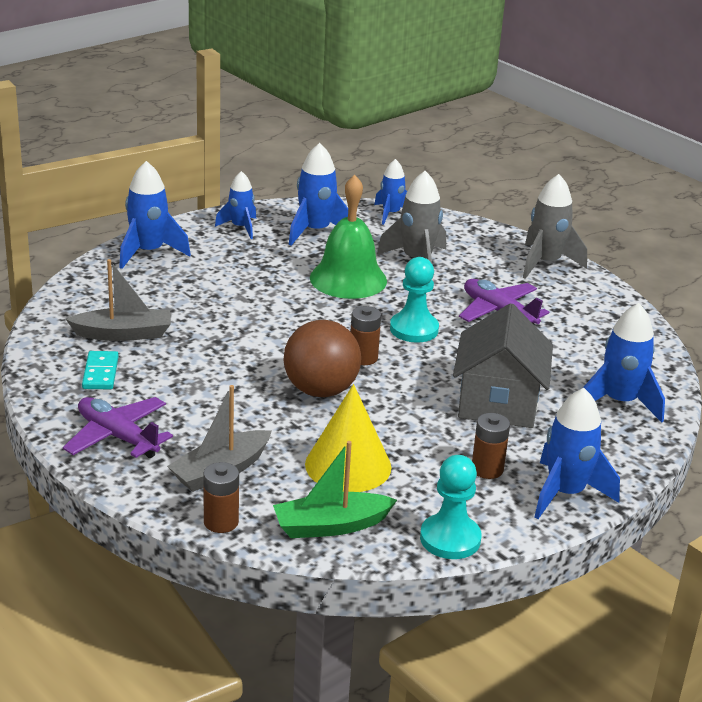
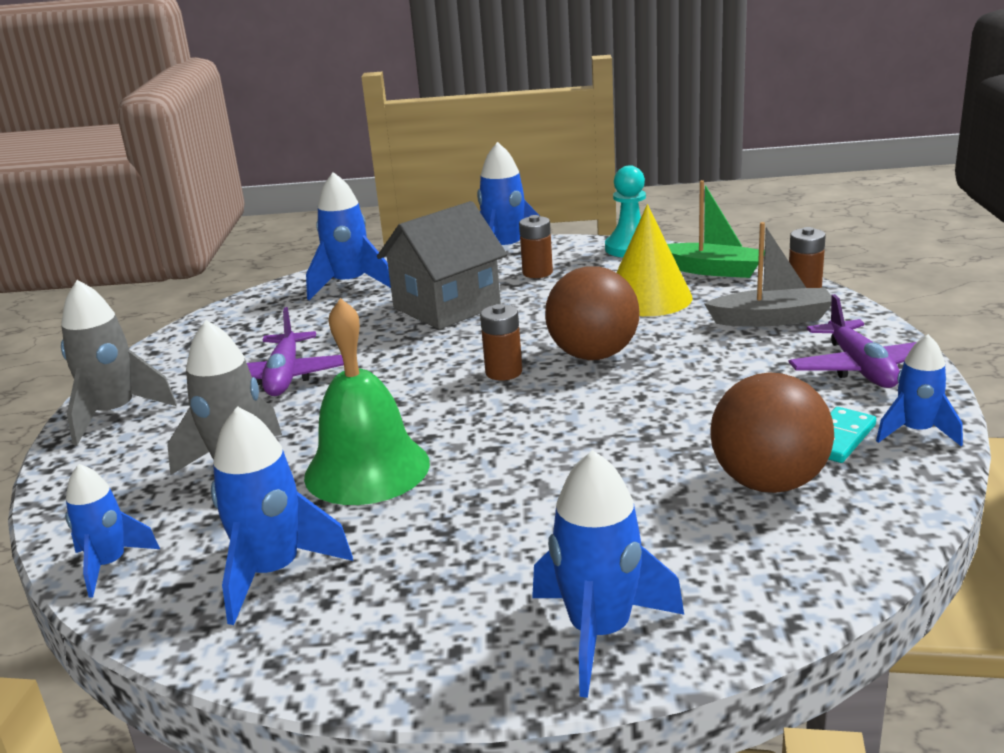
camera: 135 degrees left, 5 degrees down
(123, 334) = (768, 483): grey boat -> brown ball
(240, 227) = (374, 632): blue rocket -> blue rocket (916, 432)
(414, 329) = (402, 385): turquoise pawn -> none

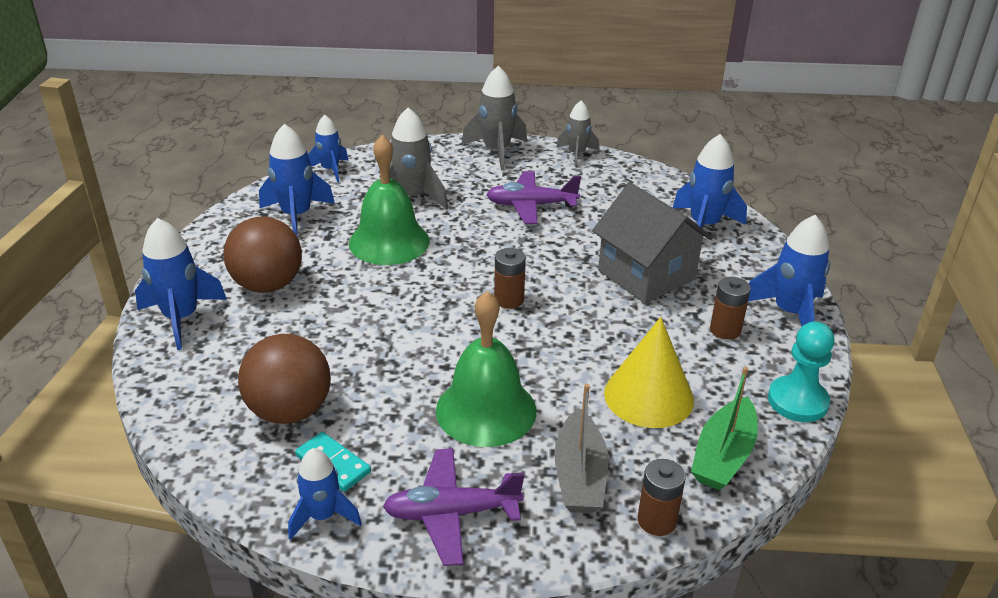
camera: 90 degrees right, 10 degrees up
(153, 358) = (577, 154): none -> grey rocket
(593, 355) = (527, 348): brown ball -> brown ball (268, 285)
(705, 366) = (486, 410): none -> green bell

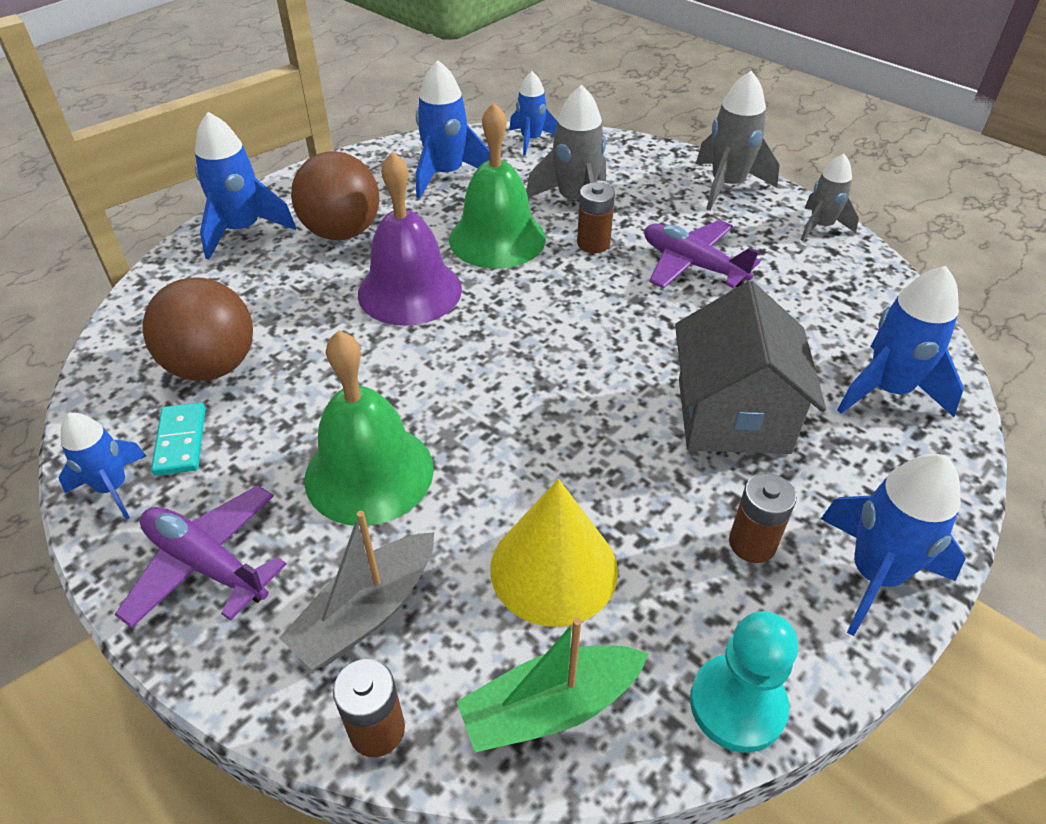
camera: 40 degrees right, 10 degrees up
(371, 299) = (410, 291): none -> purple bell
(509, 300) = (538, 362): brown battery -> brown battery (593, 243)

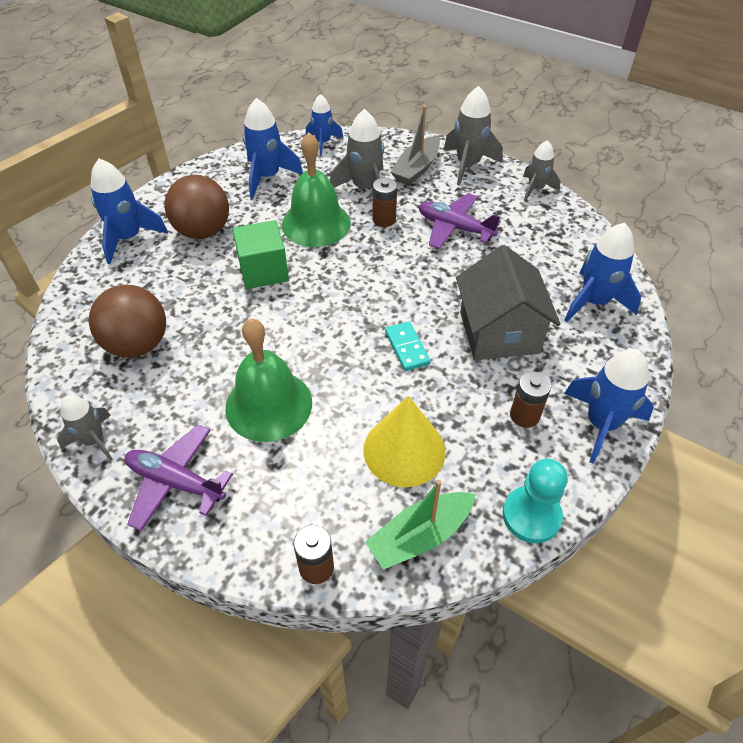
camera: 10 degrees left, 5 degrees up
(112, 488) = (94, 440): blue rocket -> grey rocket
(180, 441) = (131, 401): turquoise domino -> turquoise domino (407, 348)
(366, 612) = (291, 496): grey boat -> grey boat (416, 169)
(410, 291) = (263, 271): purple bell -> green cube

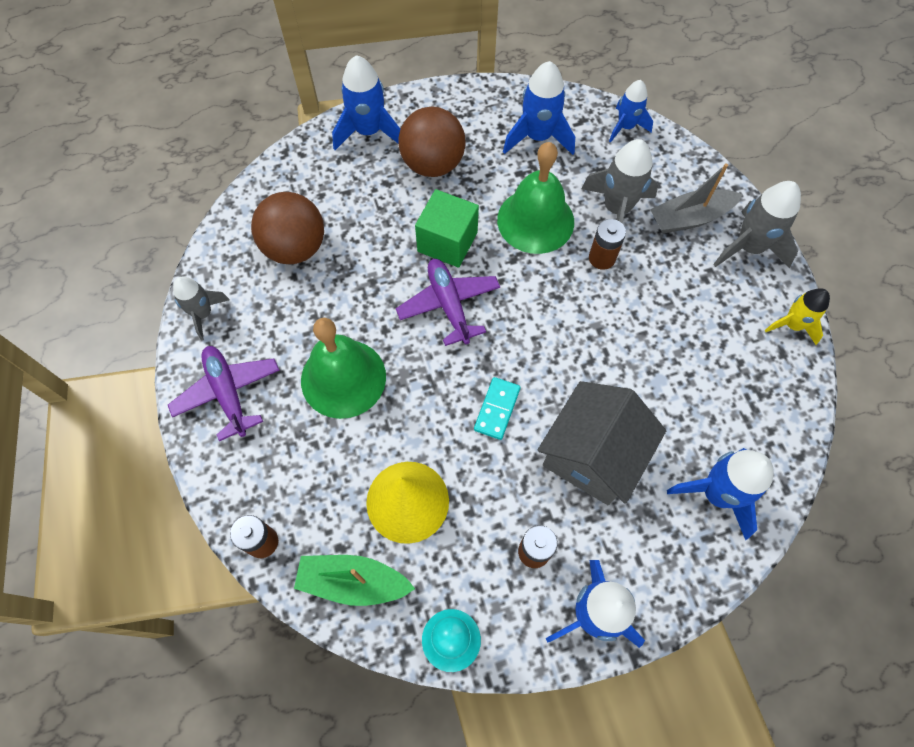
camera: 40 degrees right, 15 degrees up
(454, 228) = (661, 314): purple plane -> purple plane (449, 305)
(535, 189) = (792, 325): grey rocket -> yellow rocket

